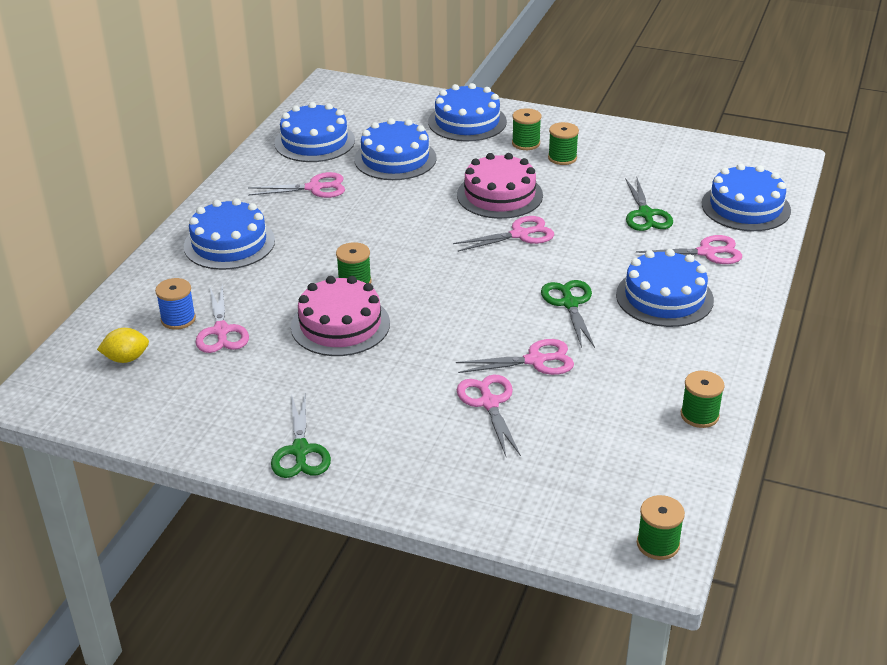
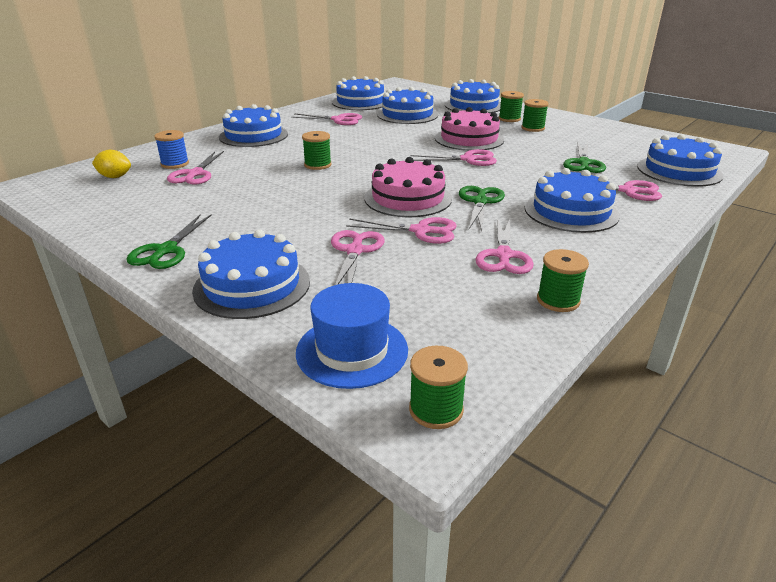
camera: 20 degrees right, 5 degrees down
(340, 325) = (282, 184): pink cake -> pink cake (408, 198)
(424, 470) = (252, 285): none -> blue cake
(562, 512) = (352, 351): none -> blue hat
(629, 374) = (503, 255): none -> pink scissors

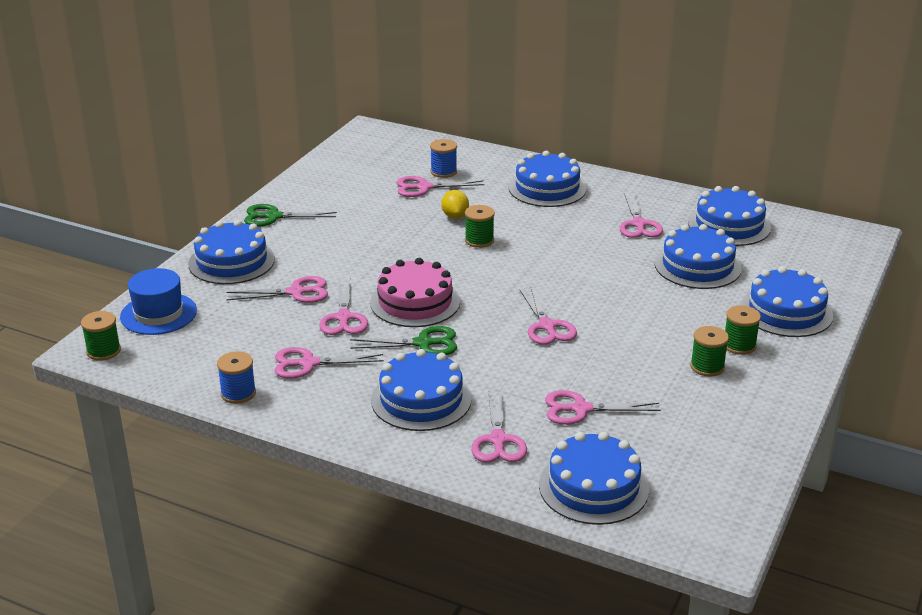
camera: 75 degrees right, 0 degrees up
(115, 177) = (400, 156): yellow lemon -> yellow lemon (455, 216)
(469, 139) = (624, 320): pink cake -> none
(558, 300) = (238, 393): green spool -> blue spool
(583, 163) = (581, 409): green scissors -> pink scissors

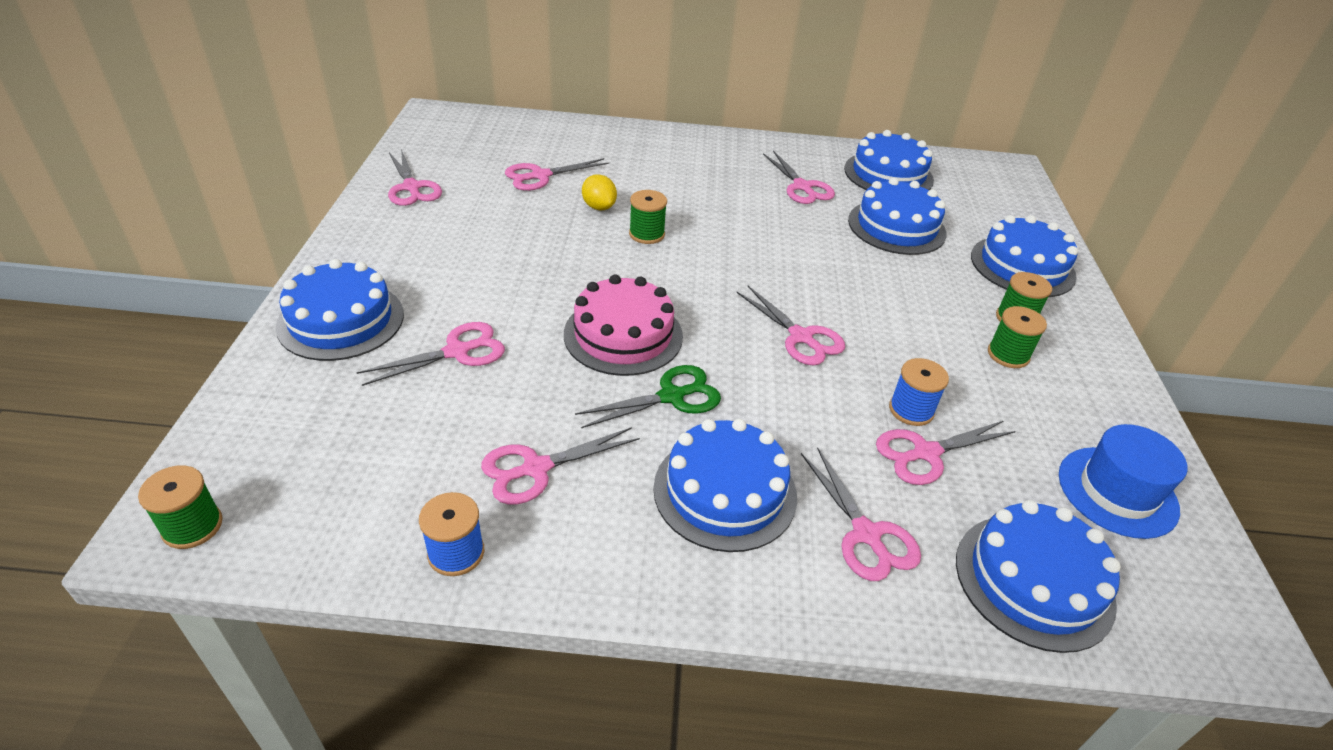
camera: 25 degrees left, 10 degrees up
(158, 314) = (263, 432): blue hat -> blue hat (1117, 491)
(273, 217) = (370, 243): green scissors -> none
(344, 318) = (544, 379): pink scissors -> pink scissors (412, 187)
(443, 172) = (551, 153): blue spool -> blue spool (911, 410)
(547, 188) = (678, 158): blue cake -> none

